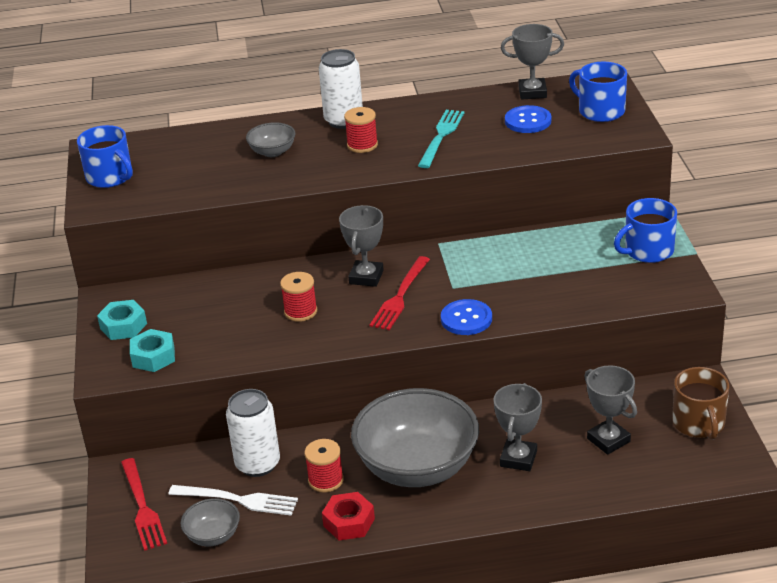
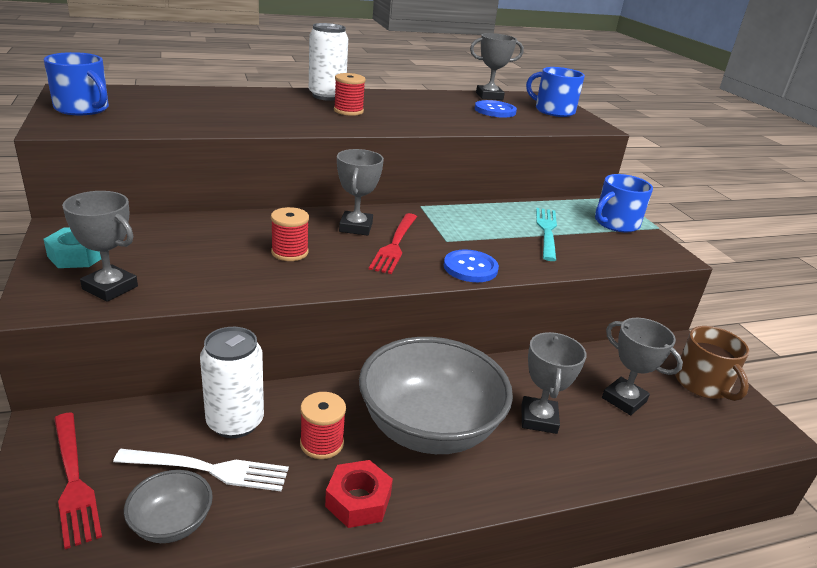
camera: 15 degrees left, 5 degrees down
(153, 357) = (110, 288): turquoise nut -> grey trophy
(272, 152) = (260, 108): grey bowl -> none
(441, 136) = (421, 112): turquoise fork -> turquoise fork (546, 231)

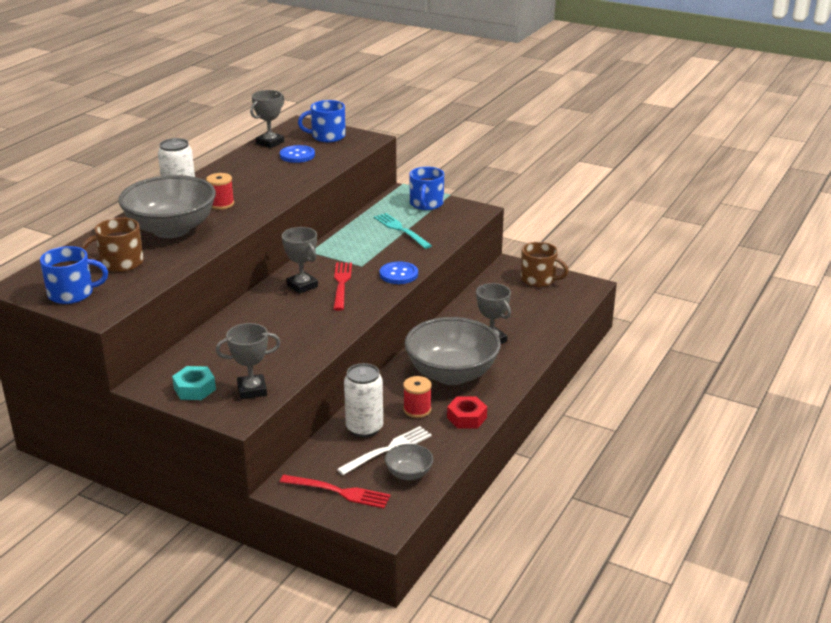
camera: 40 degrees left, 0 degrees up
(170, 109) = (120, 263): none -> brown mug
(266, 108) = (171, 229): none -> grey bowl
(289, 252) = (298, 320): red spool -> none
(395, 245) = (341, 284): red fork -> red fork turned 150 degrees counterclockwise
(624, 400) = (515, 308): grey trophy -> none

